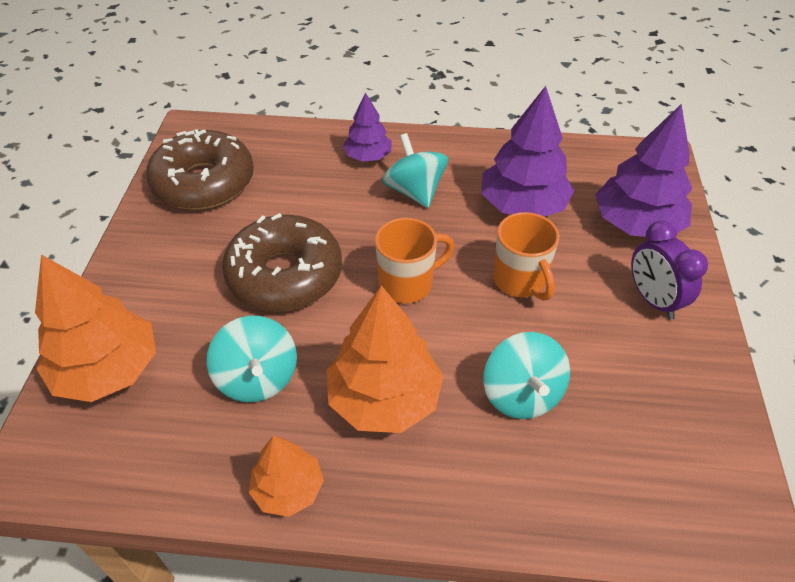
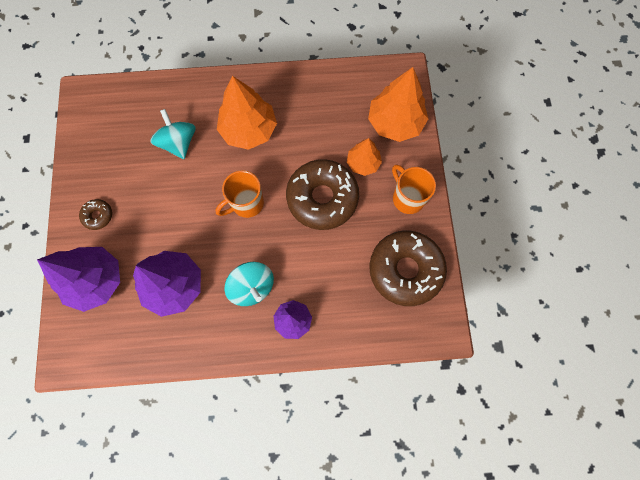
camera: 170 degrees right, 25 degrees up
(257, 378) = (316, 130): turquoise spinning top -> none
(288, 489) = (285, 81): orange tree -> orange tree (363, 163)
(520, 281) = (178, 217): orange mug -> orange mug (407, 198)
(653, 300) = (98, 216): purple clock -> brown donut

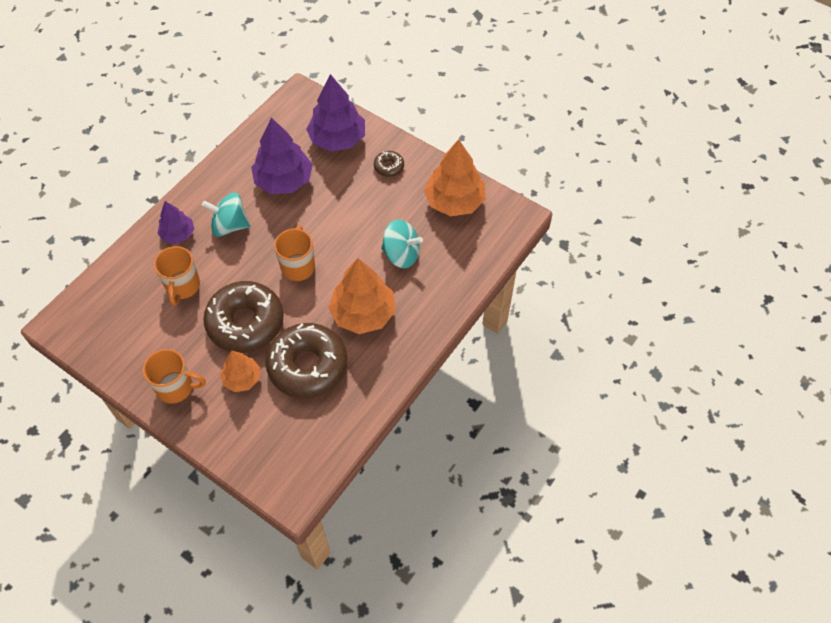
camera: 130 degrees right, 15 degrees down
(333, 269) = (183, 287): none -> orange mug
(395, 122) = (251, 438): orange tree -> orange tree (454, 201)
(405, 270) = (126, 336): brown donut -> brown donut (307, 366)

